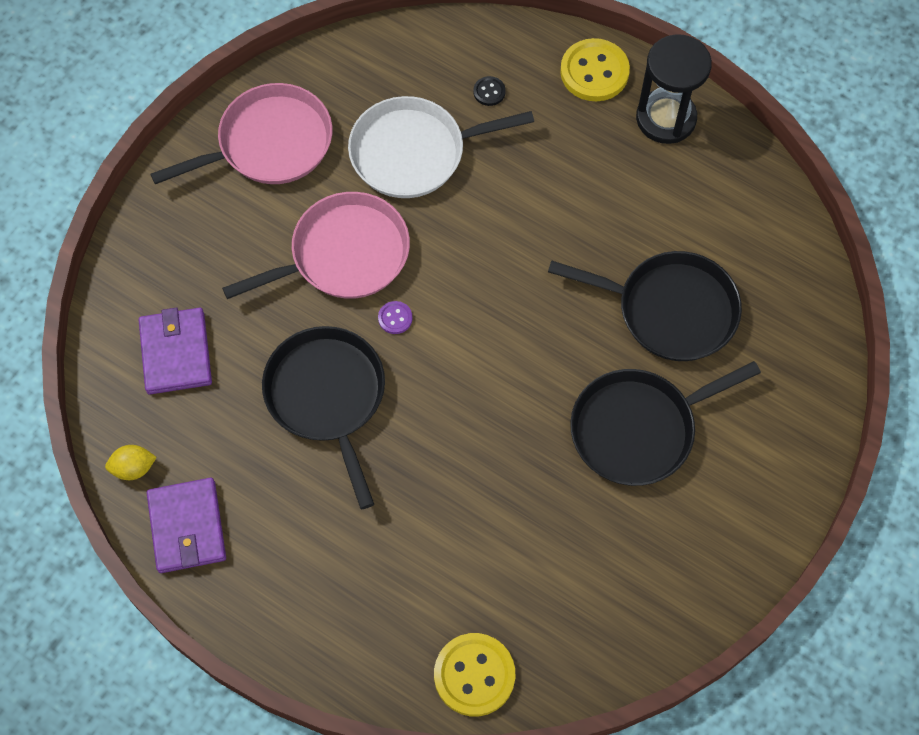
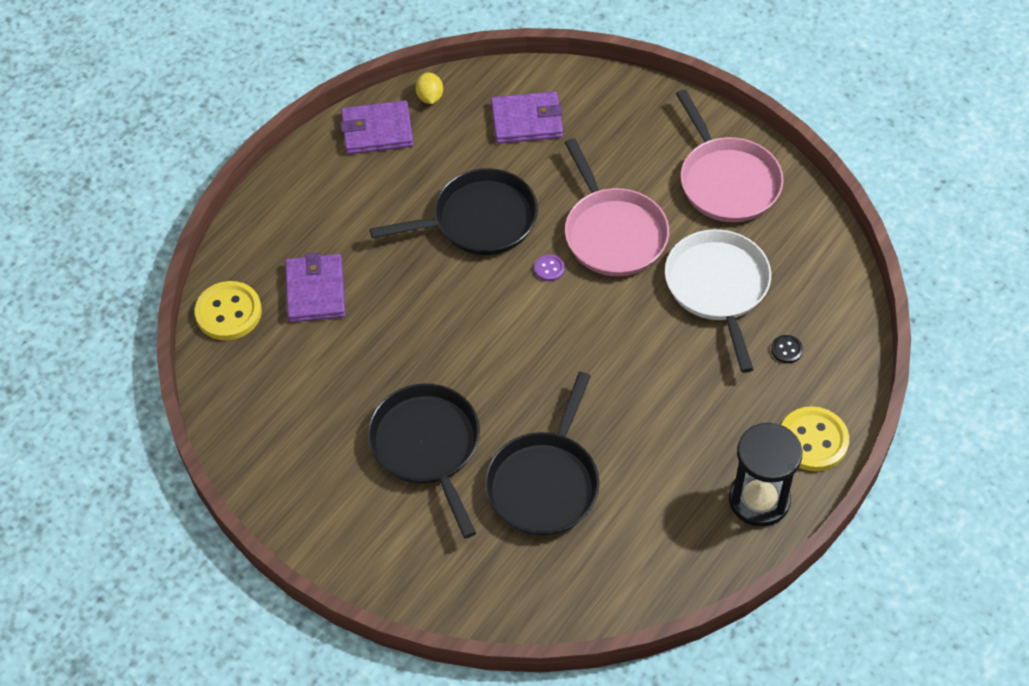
camera: 95 degrees right, 10 degrees down
(437, 574) = (316, 291): none -> purple wallet

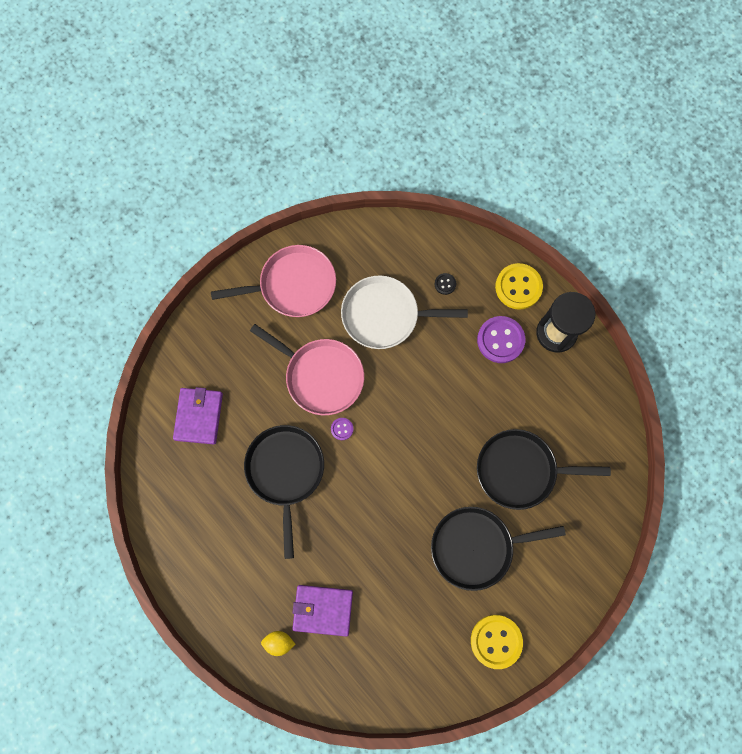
camera: 80 degrees left, 20 degrees up
(228, 312) = (328, 683): yellow button -> yellow button (496, 641)
(377, 130) = (177, 536): purple wallet -> none
(430, 97) = (154, 487): yellow lemon -> yellow lemon (279, 642)
(544, 483) = (520, 470): black pan -> black pan turned 150 degrees clockwise
(613, 233) = (321, 376): pink pan -> pink pan turned 45 degrees clockwise
(726, 430) = (500, 340): none -> purple button

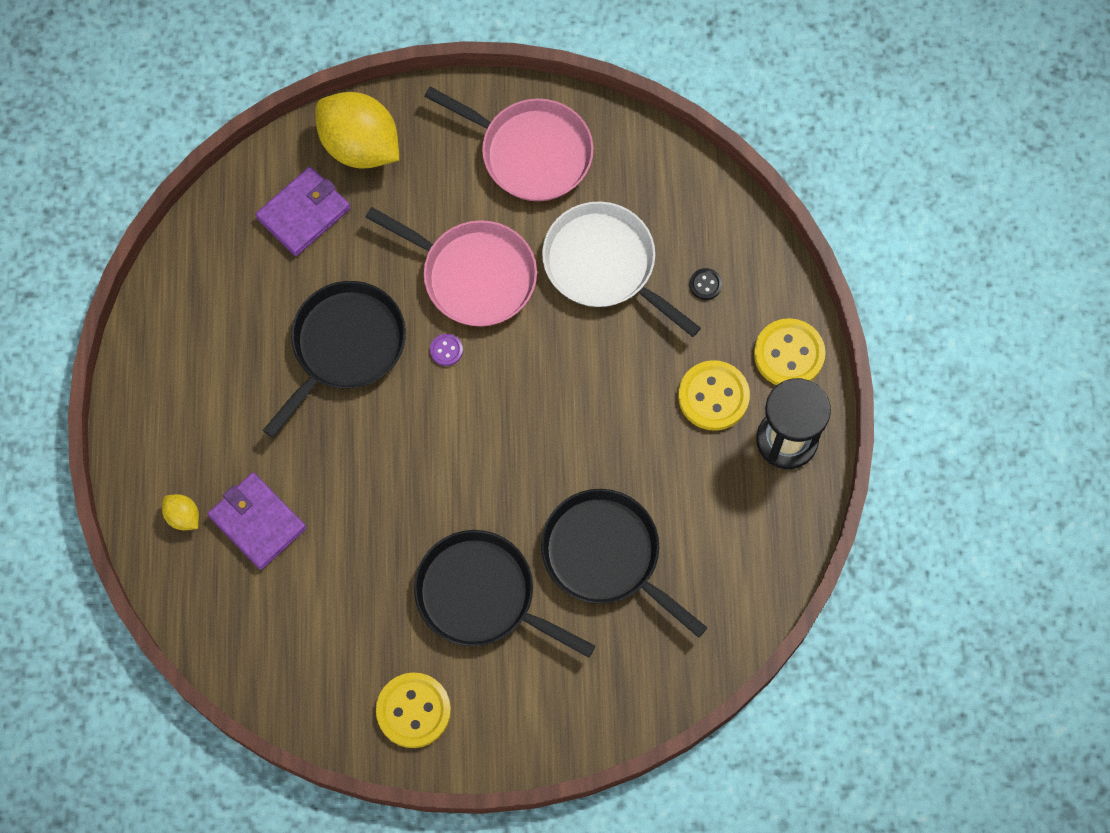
camera: 40 degrees right, 5 degrees down
(197, 354) = (360, 146): none -> yellow lemon
(321, 376) = (474, 275): pink pan -> pink pan turned 45 degrees counterclockwise
(500, 340) = (713, 396): purple button -> yellow button

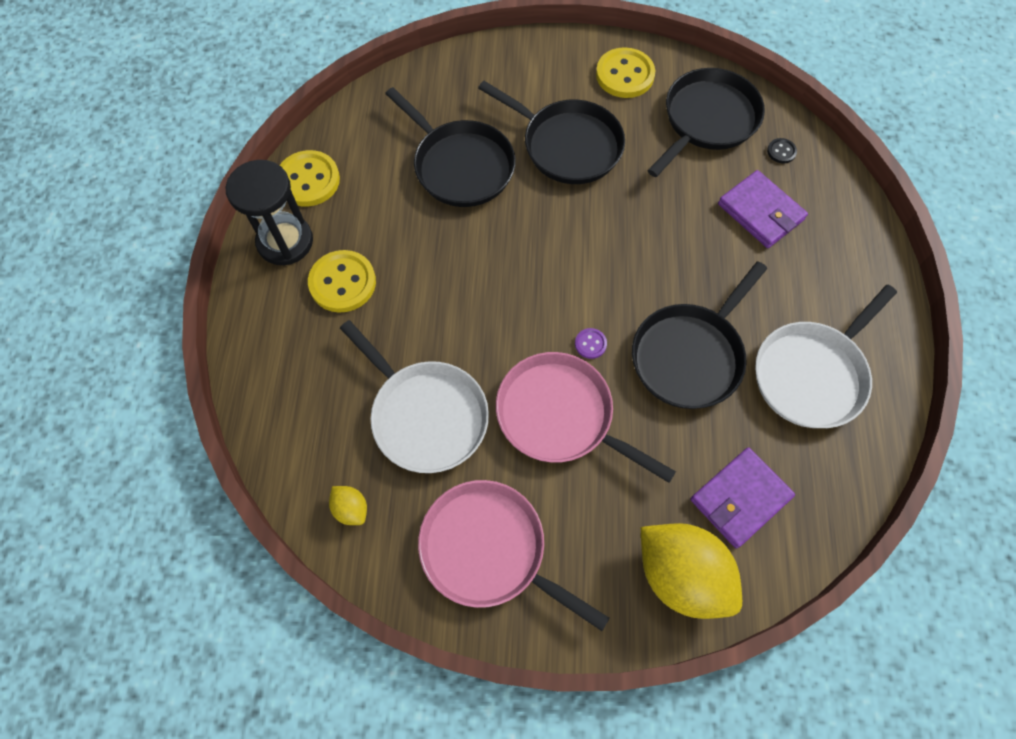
camera: 175 degrees left, 5 degrees down
(183, 516) = (827, 221): yellow lemon -> yellow lemon (351, 509)
(223, 336) = (811, 374): none -> white pan
(311, 648) = (707, 120): none -> black pan
(705, 284) = (327, 387): black button -> black button (781, 151)
(789, 354) = (263, 314): yellow button -> yellow button (308, 180)

